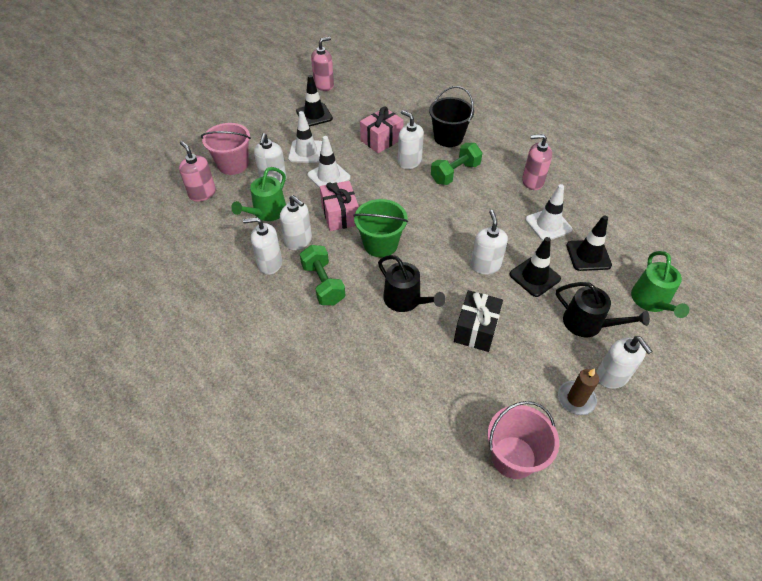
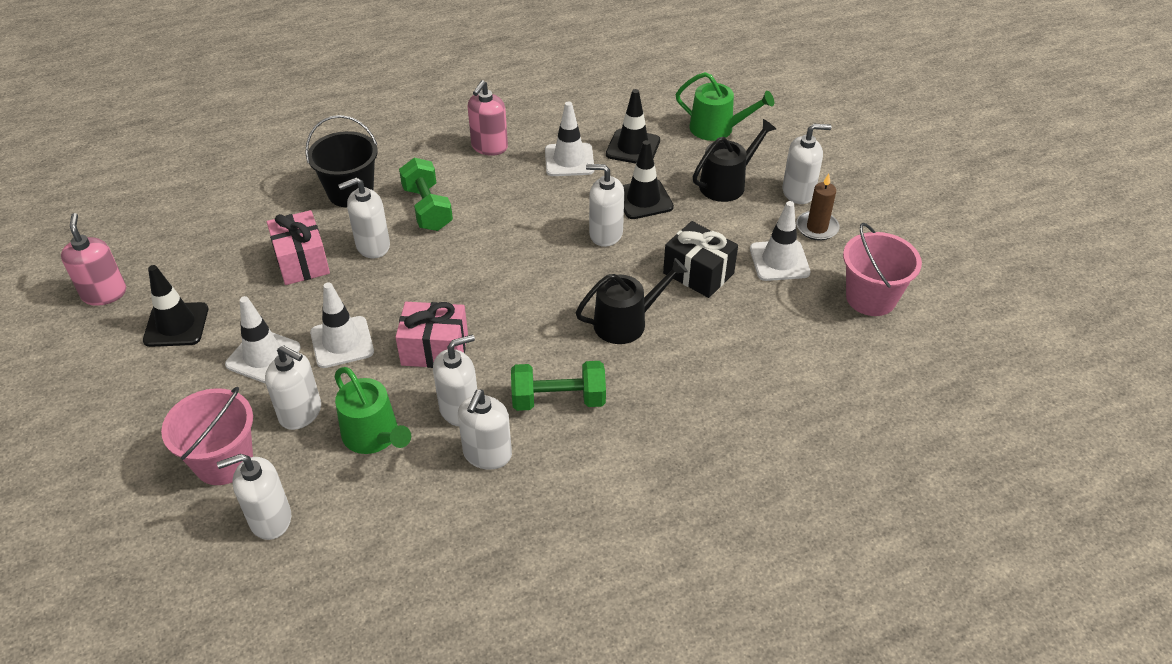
camera: 70 degrees left, 5 degrees down
(202, 193) = (270, 519): pink soap dispenser -> white soap dispenser
(380, 244) = (517, 320): green bucket -> none
(519, 379) = (779, 261): none -> white traffic cone

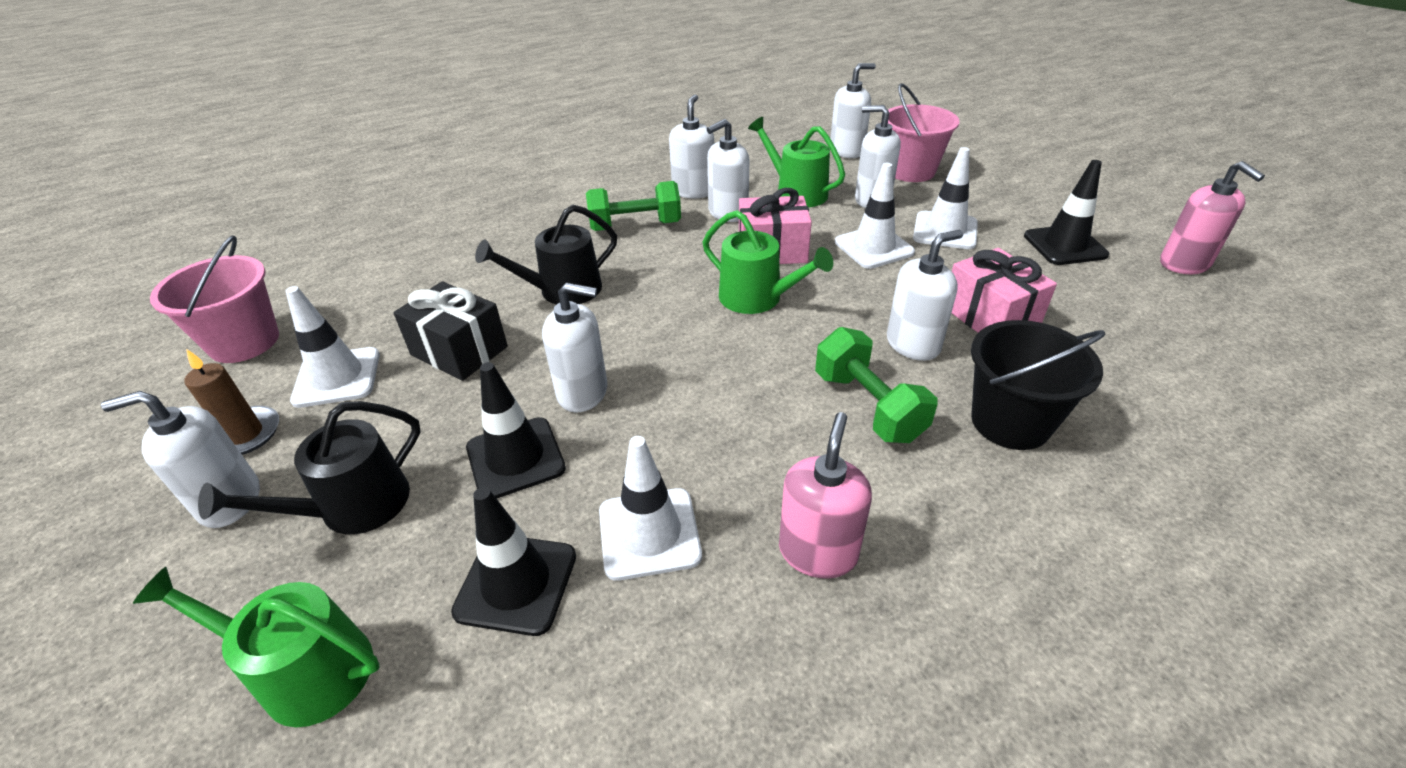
camera: 175 degrees right, 5 degrees down
(467, 297) = (757, 298): none -> green watering can

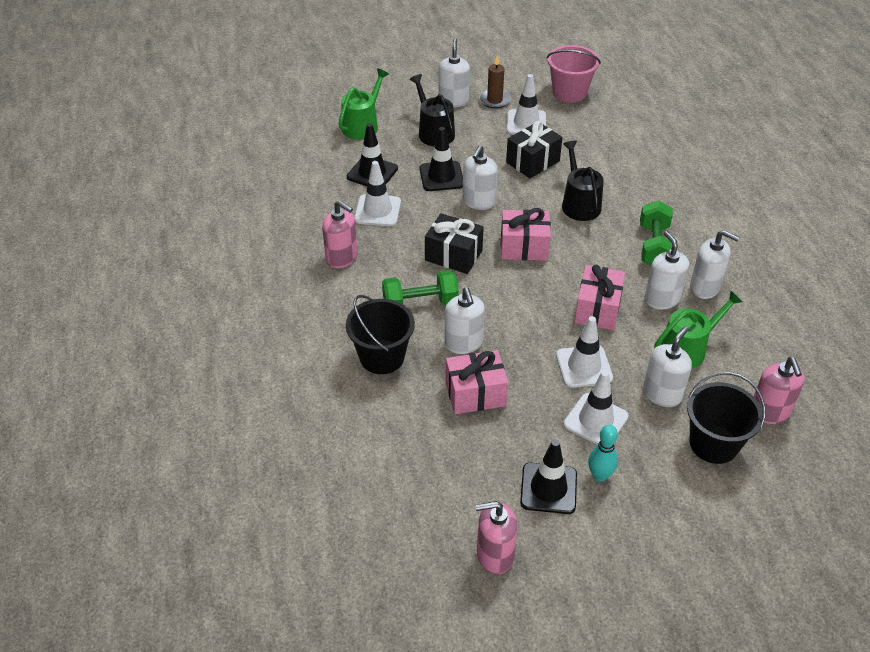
camera: 105 degrees right, 5 degrees up
(681, 325) = (524, 247): none -> pink gift
(734, 393) = (453, 255): none -> black gift
(757, 298) = (539, 286): green watering can -> none
(847, 151) = (769, 412): white soap dispenser -> pink soap dispenser
(910, 171) = (713, 444): pink bucket -> black bucket
(1013, 220) = (600, 475): none -> turquoise bowling pin

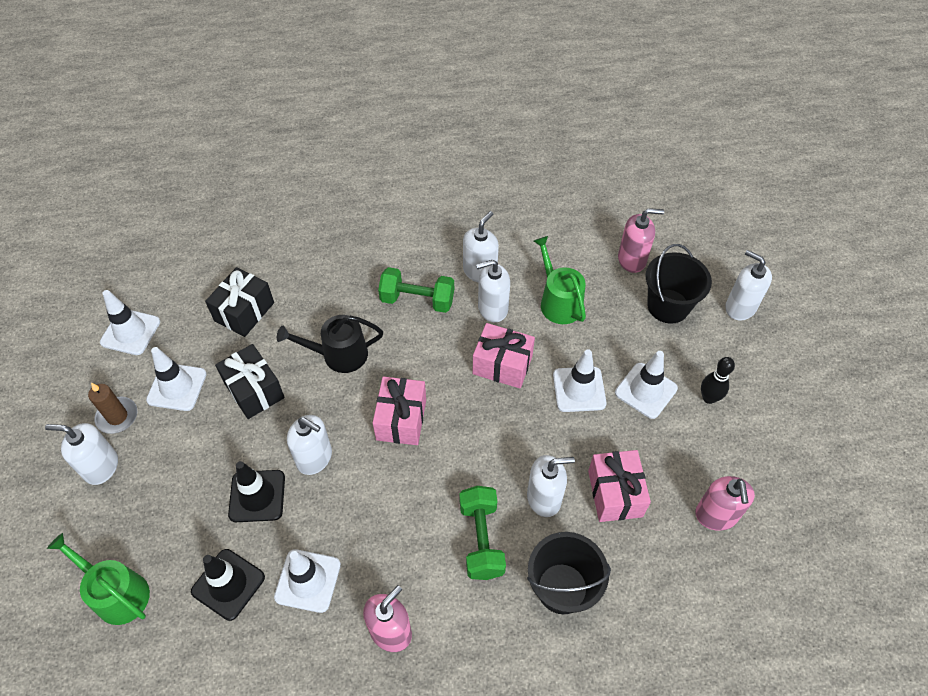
camera: 85 degrees left, 10 degrees up
(434, 132) = (162, 497): black watering can -> none
(453, 255) = (405, 495): black gift -> black gift (244, 312)
(494, 555) = (805, 497): pink soap dispenser -> pink soap dispenser (716, 515)
(548, 488) = (727, 442): black traffic cone -> none
(569, 92) = (130, 332): pink bucket -> white traffic cone
(600, 475) = (709, 398): turquoise bowling pin -> black bowling pin
(662, 394) = (613, 332): white soap dispenser -> white soap dispenser (740, 307)

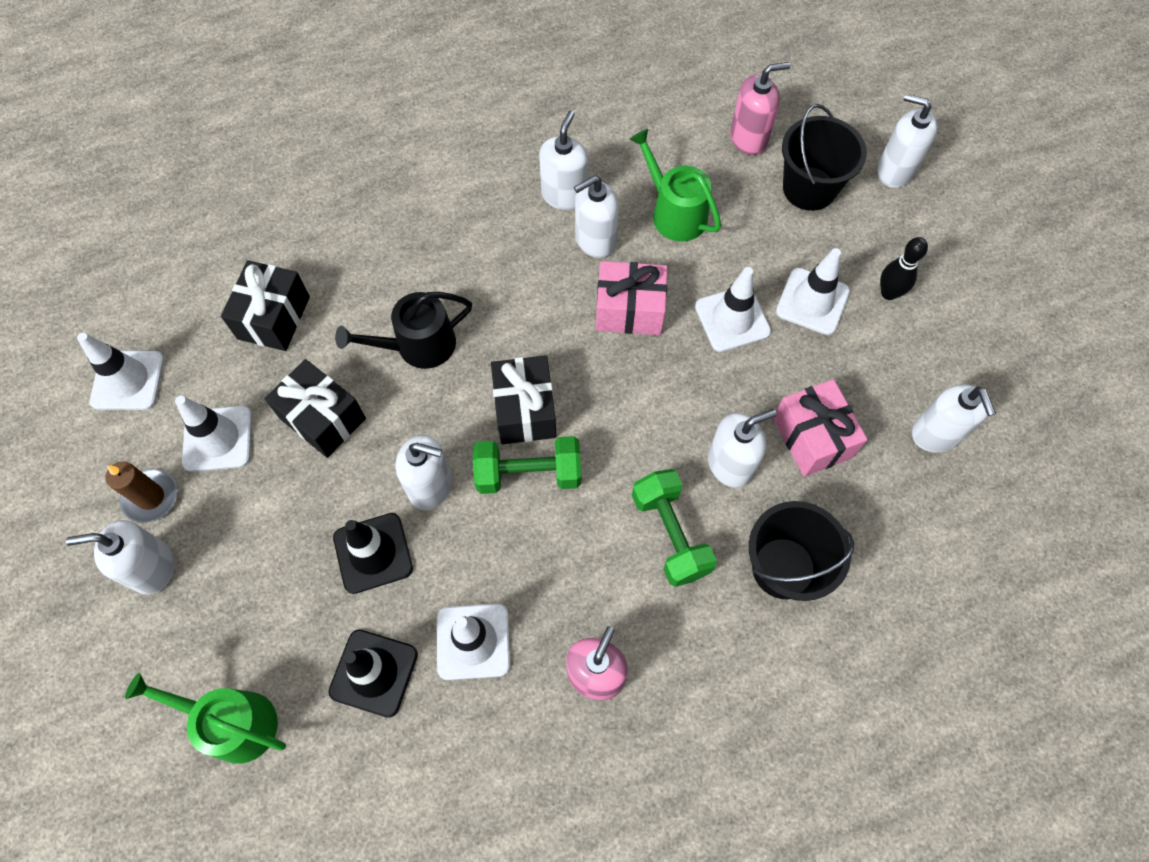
camera: 15 degrees left, 10 degrees up
(401, 419) = (525, 410): pink gift -> black gift
(417, 300) = (496, 250): green dumbbell -> green dumbbell (528, 474)
(716, 515) = (936, 434): pink soap dispenser -> white soap dispenser

